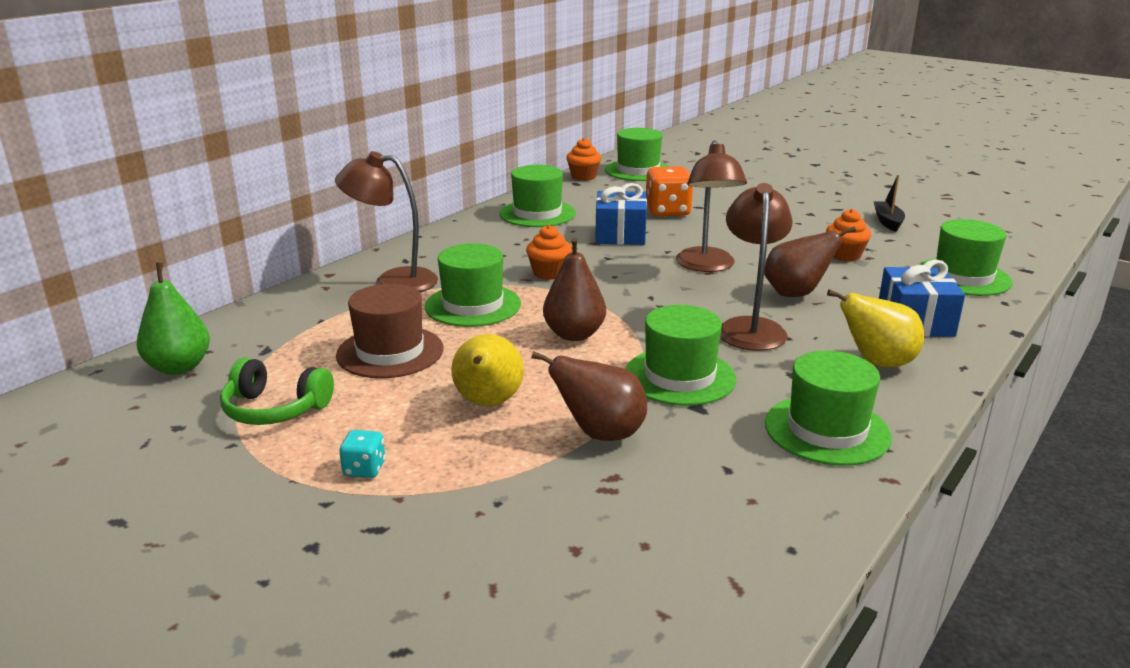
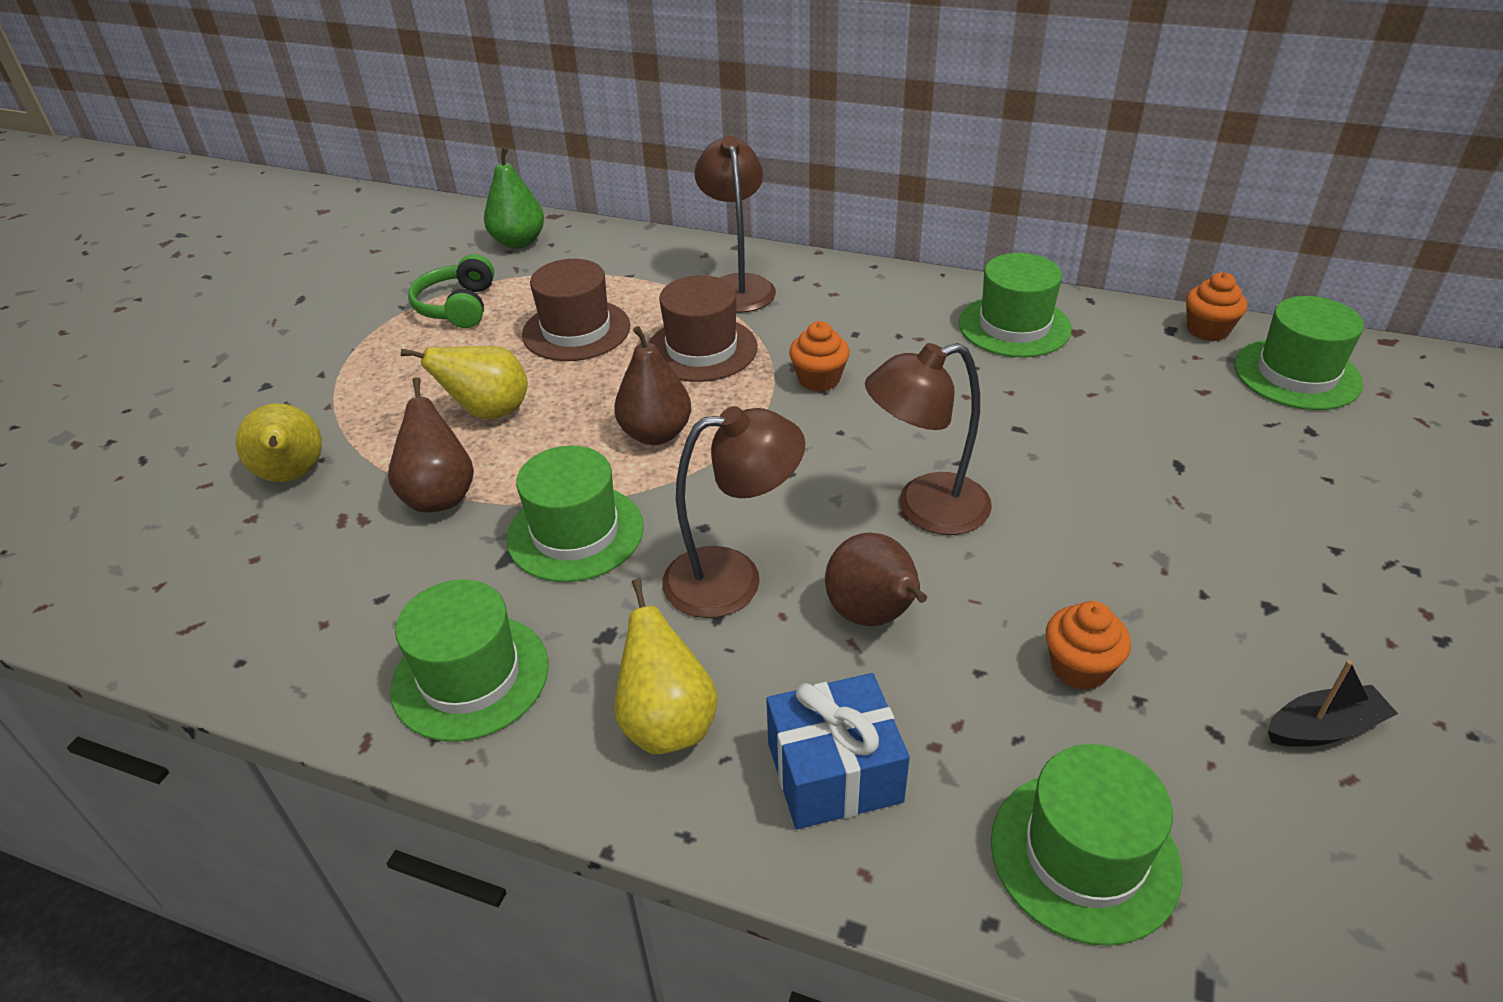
camera: 75 degrees right, 15 degrees up
(364, 469) = (369, 377): turquoise dice -> none
(473, 305) = (701, 349): green hat -> brown hat
(516, 521) = (293, 475): none -> yellow pear
(620, 235) = (990, 409): blue gift -> none
(667, 211) = (1125, 436): orange dice -> none

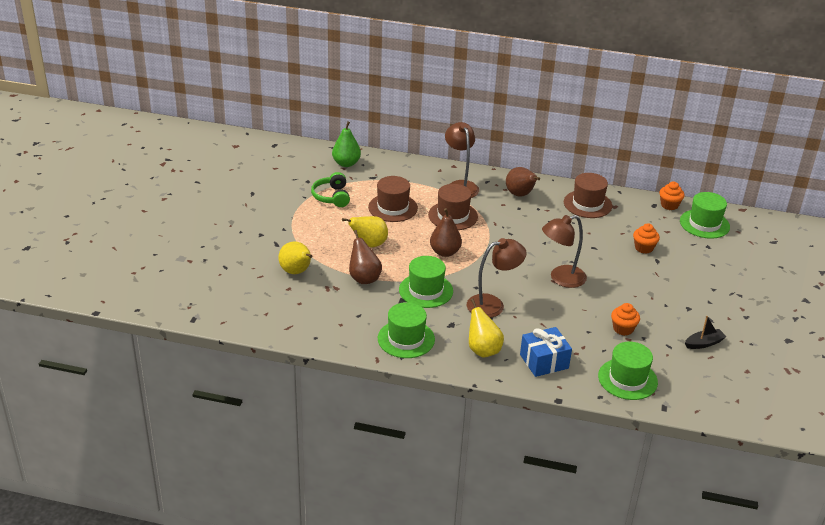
camera: 10 degrees left, 5 degrees down
(819, 379) = (507, 228): orange cupcake -> orange cupcake (644, 248)
(873, 616) = (548, 315): brown pear -> brown pear (520, 195)
(1014, 326) = (587, 204): green hat -> brown hat

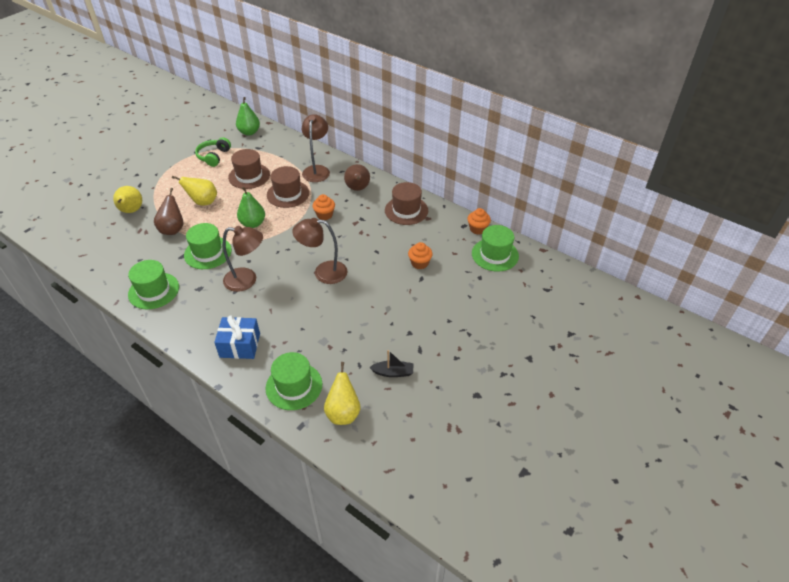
camera: 25 degrees right, 10 degrees up
(445, 252) = (253, 223): brown pear -> green pear
(483, 350) = (201, 319): yellow pear -> yellow pear (343, 413)
(623, 329) = (333, 335): orange cupcake -> orange cupcake (324, 215)

